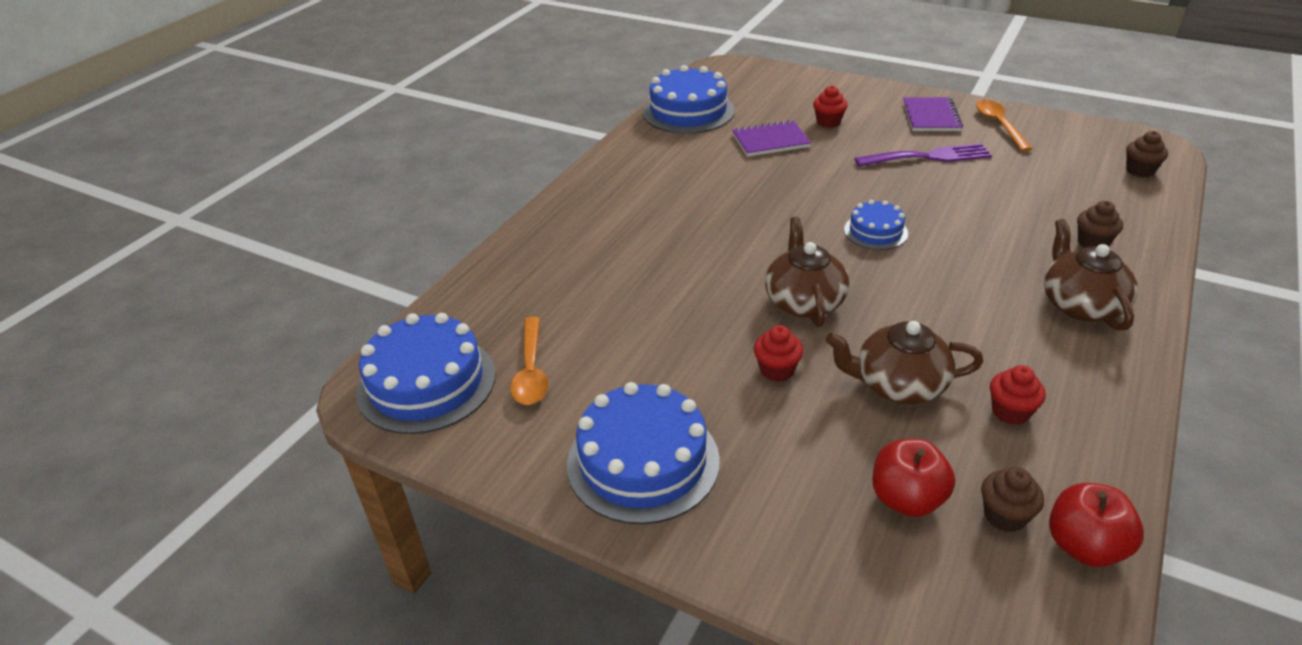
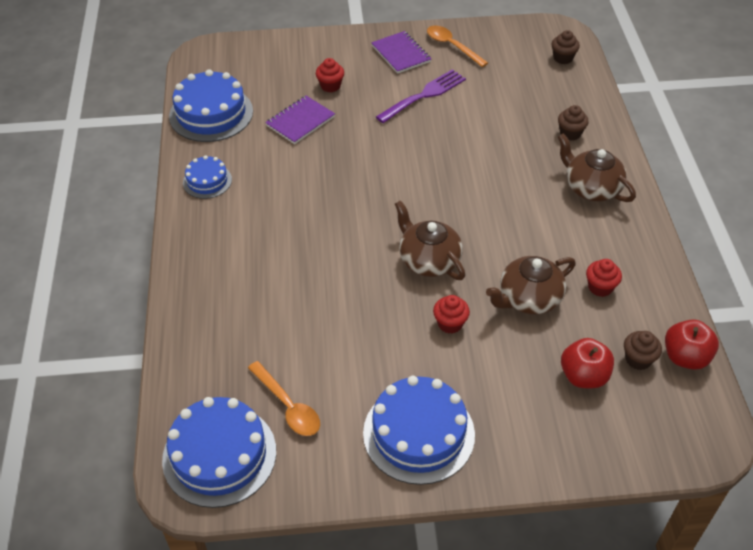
camera: 35 degrees left, 10 degrees up
(875, 231) = (434, 179): blue cake -> blue cake (207, 181)

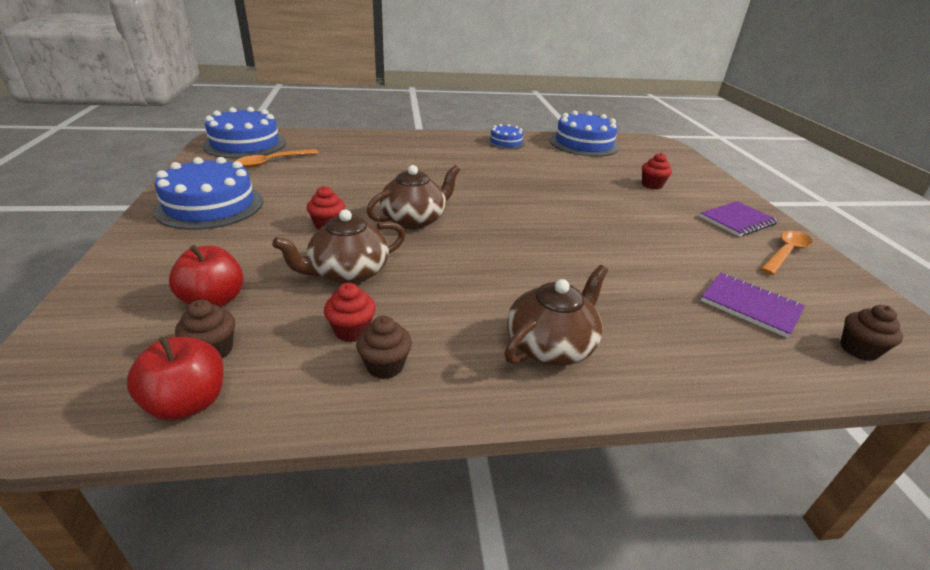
camera: 85 degrees right, 15 degrees down
(300, 121) = (592, 172): purple notebook -> purple notebook (750, 306)
(424, 95) = (673, 230): purple fork -> none
(528, 298) = (348, 273): brown teapot -> brown teapot turned 90 degrees counterclockwise
(570, 133) = (668, 337): brown cupcake -> brown cupcake (385, 366)

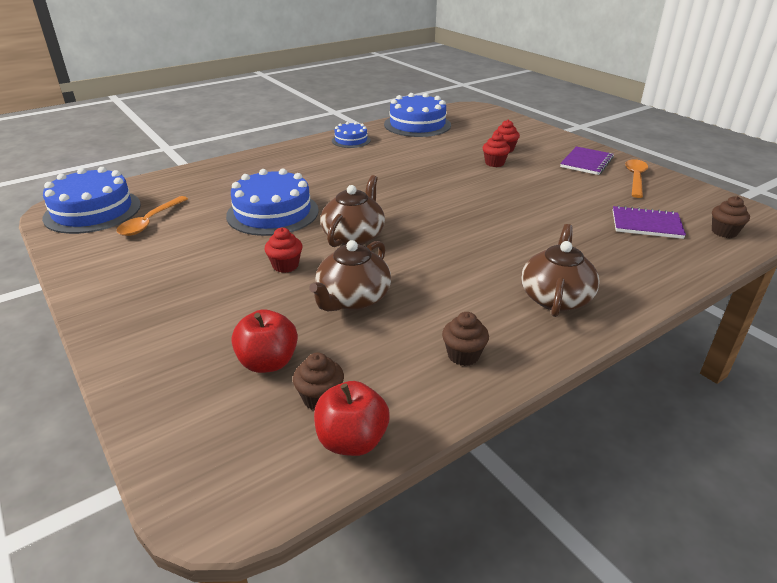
camera: 25 degrees left, 0 degrees up
(210, 205) = (144, 284): blue cake -> blue cake (273, 213)
(352, 331) = (410, 341): red cupcake -> red cupcake (494, 163)

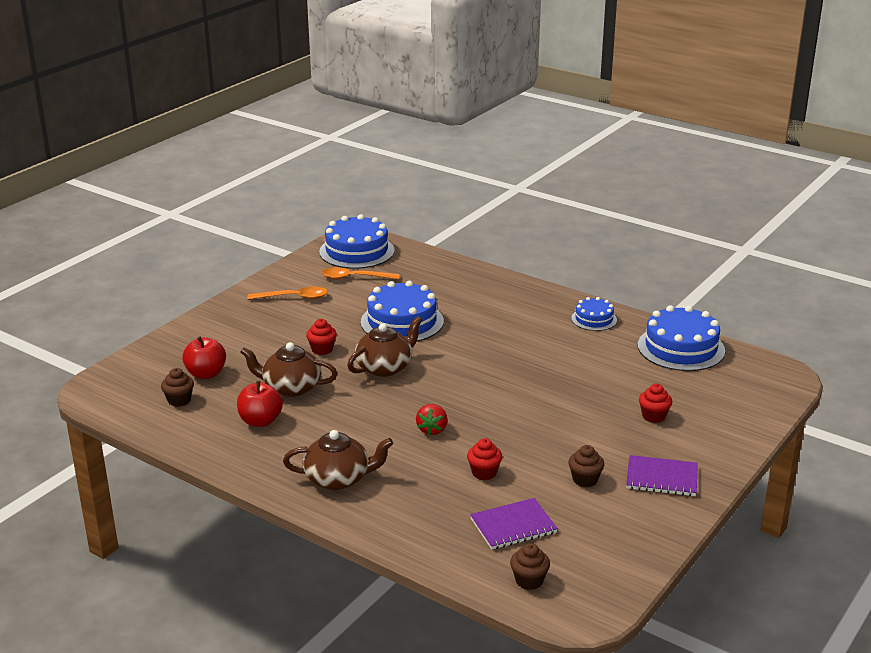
camera: 70 degrees right, 5 degrees down
(352, 441) = (147, 419): red apple -> red apple (260, 421)
(354, 236) = (385, 367): brown teapot -> brown teapot turned 45 degrees counterclockwise
(463, 355) = (242, 445): brown cupcake -> brown cupcake (585, 480)
(484, 232) = (432, 430): none -> red strawberry
(494, 163) = (604, 415): red cupcake -> red cupcake (484, 473)
(635, 178) = (639, 517): orange spoon -> orange spoon (294, 297)
(646, 224) = (513, 526): purple notebook -> purple notebook turned 75 degrees clockwise

